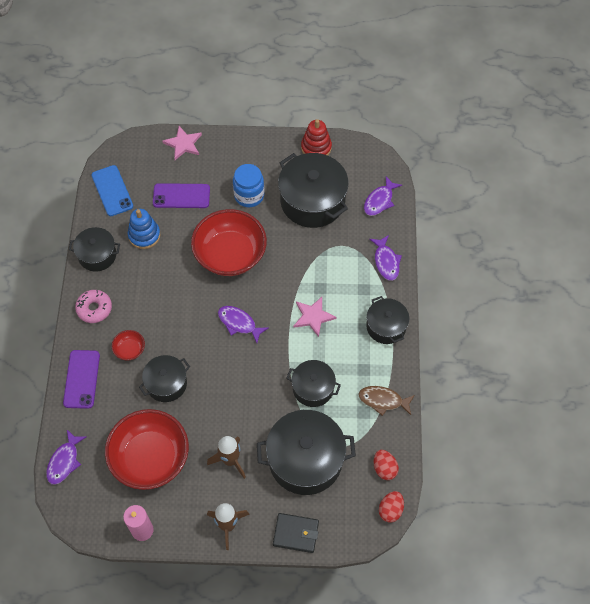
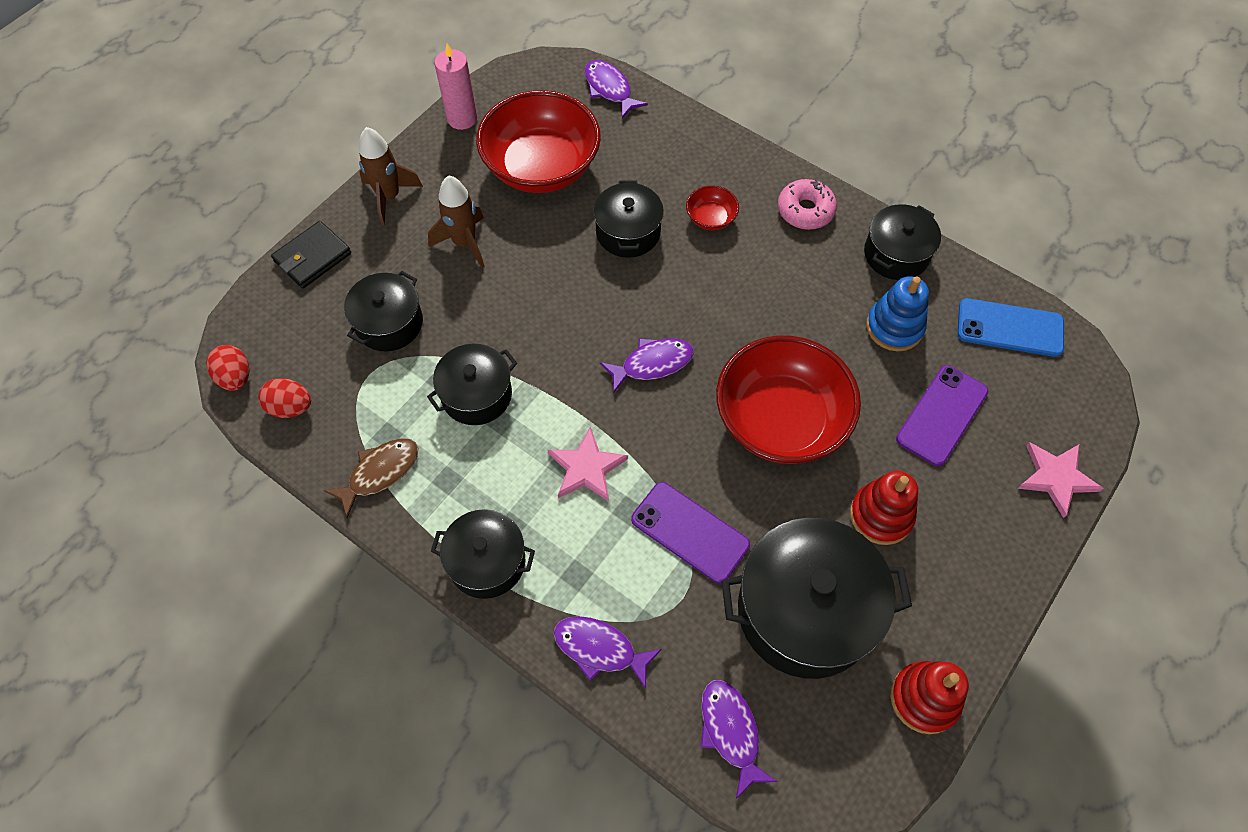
camera: 125 degrees right, 0 degrees up
(82, 379) = (707, 151): purple phone -> purple phone (690, 532)
(249, 195) = (881, 515): blue jar -> red stacking toy
(305, 460) = (389, 323): black pot -> black pot, size x0.58

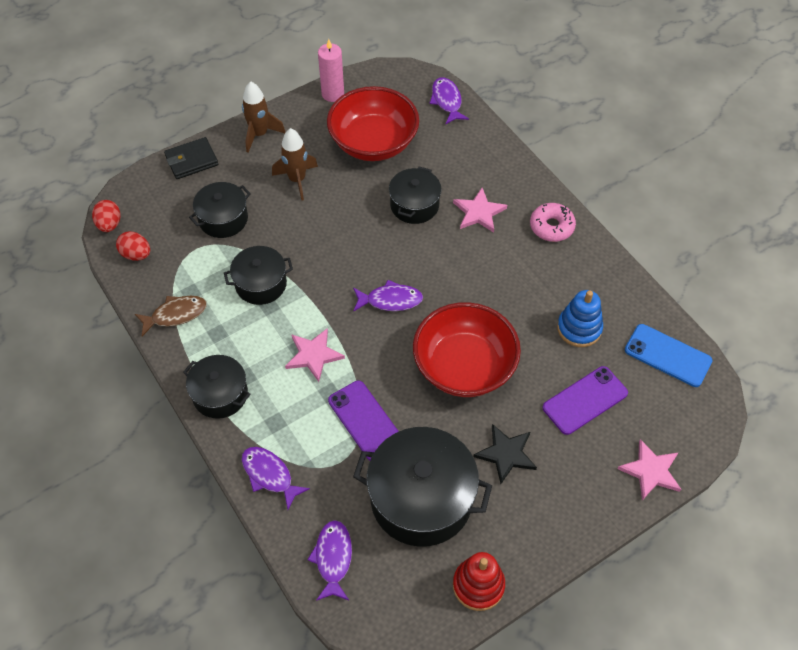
camera: 20 degrees right, 5 degrees down
(711, 218) = (479, 212): red bowl -> pink star
(881, 515) = (506, 454): red stacking toy -> black star
(896, 254) = (605, 277): black pot -> none

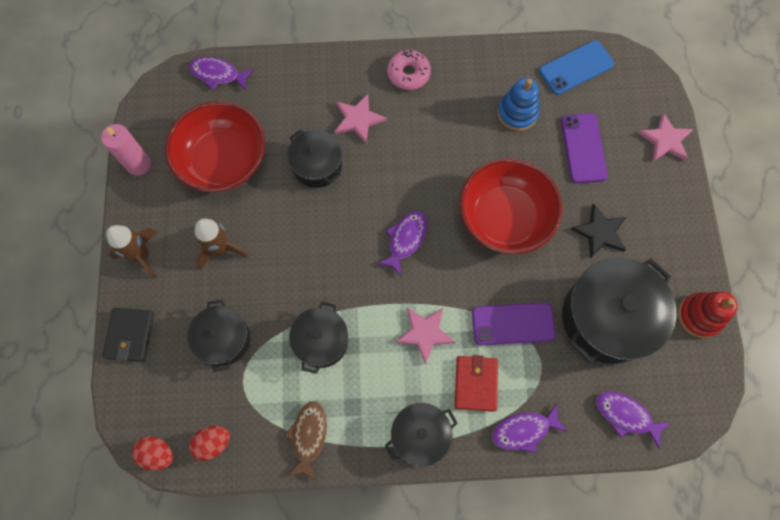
camera: 60 degrees left, 15 degrees up
(291, 416) = (476, 383): none -> red wallet

